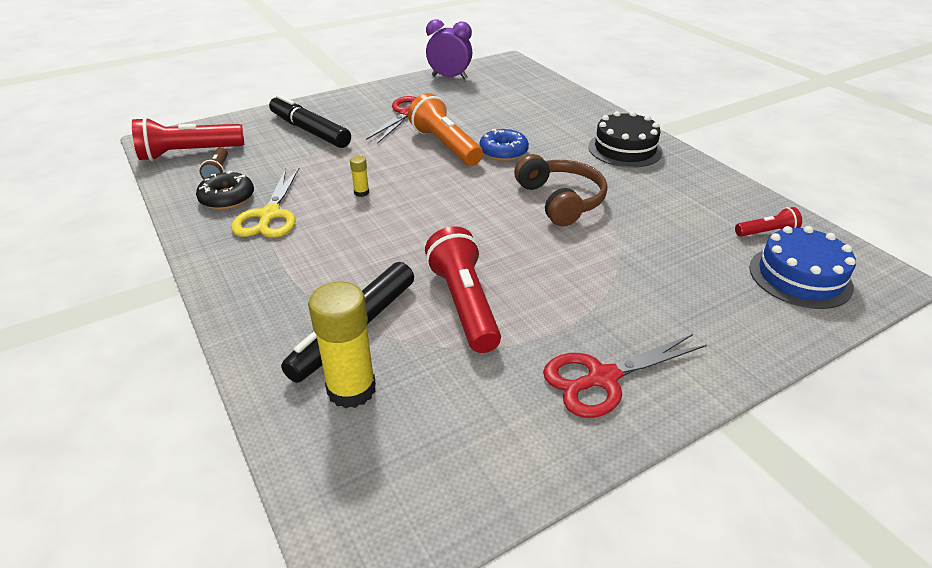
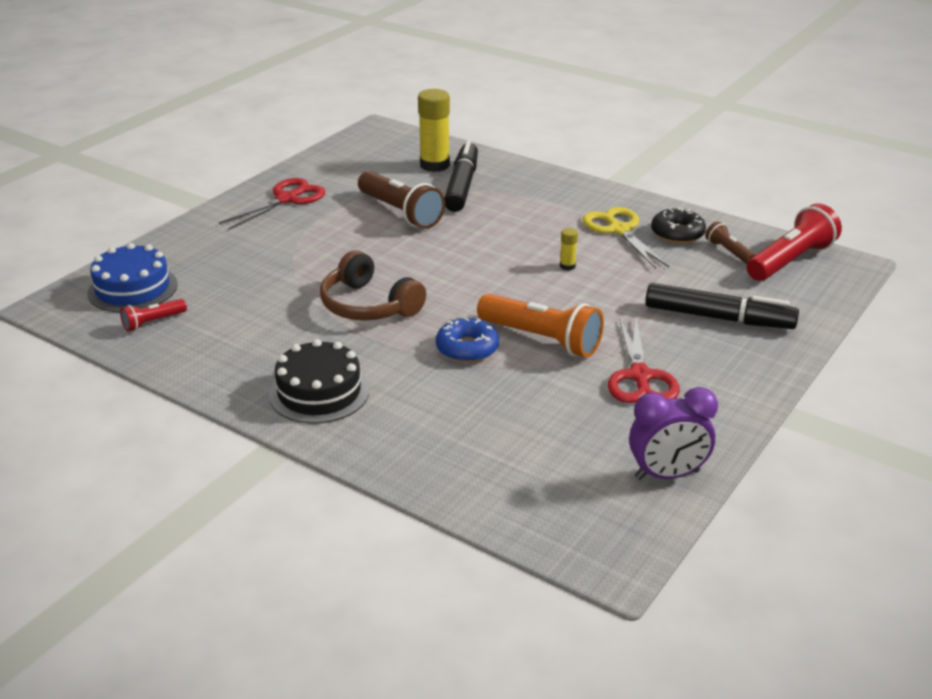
camera: 155 degrees right, 5 degrees down
(464, 304) = (400, 213): red flashlight -> brown flashlight

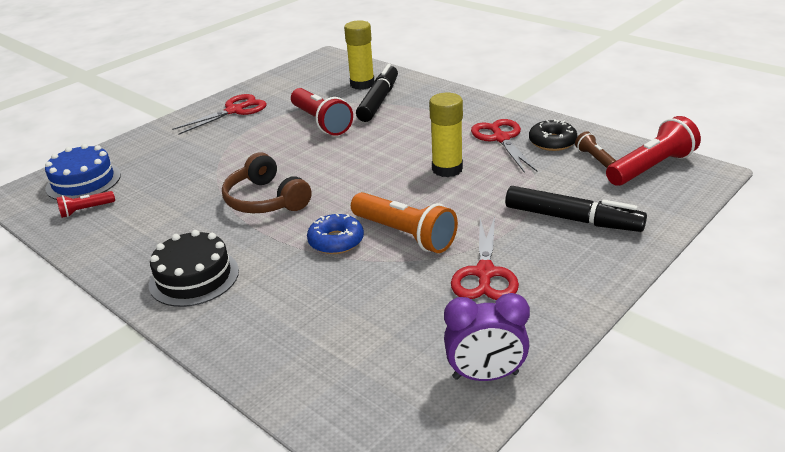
camera: 10 degrees right, 0 degrees up
(400, 213) = (321, 122): brown flashlight -> red flashlight
(567, 266) = (447, 169): yellow glue stick -> yellow glue stick, size x2.21
(619, 230) = (501, 138): yellow scissors -> red scissors

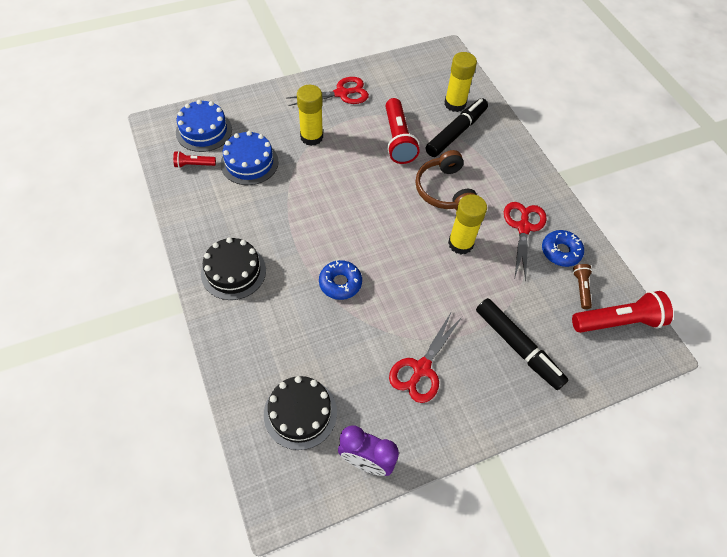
camera: 20 degrees right, 25 degrees up
(158, 187) = (249, 163): none -> blue cake
(221, 148) = (311, 137): none -> yellow glue stick
(266, 200) = (315, 214): brown headphones -> brown headphones (444, 190)
(368, 366) = (300, 413): none -> black cake
(404, 235) = (389, 301): orange flashlight -> none
(552, 142) = (560, 251): black donut -> blue donut

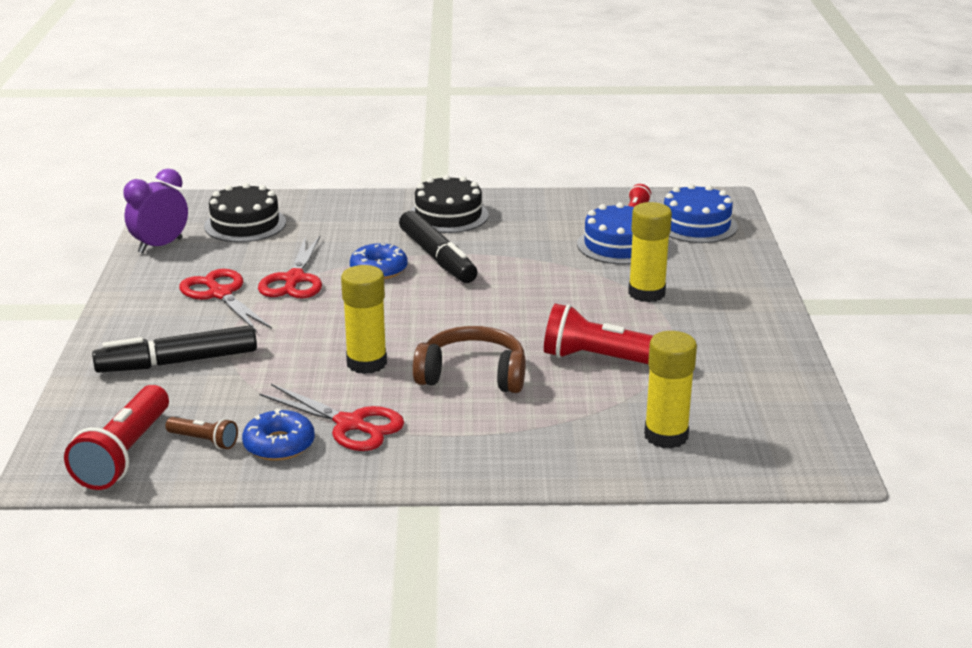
camera: 115 degrees right, 30 degrees down
(341, 93) = (737, 333): red scissors -> red scissors (294, 279)
(456, 132) = (592, 418): black marker -> black marker (437, 257)

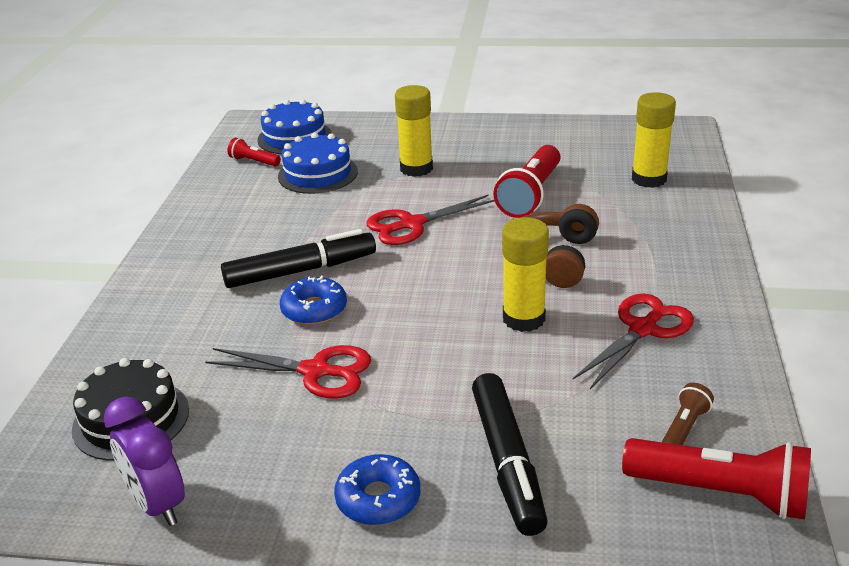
camera: 80 degrees left, 5 degrees up
(220, 294) = (334, 433): red scissors -> red scissors (411, 224)
(279, 444) = (685, 374): blue donut -> blue donut (378, 499)
(448, 215) = (198, 261): black cake -> none

